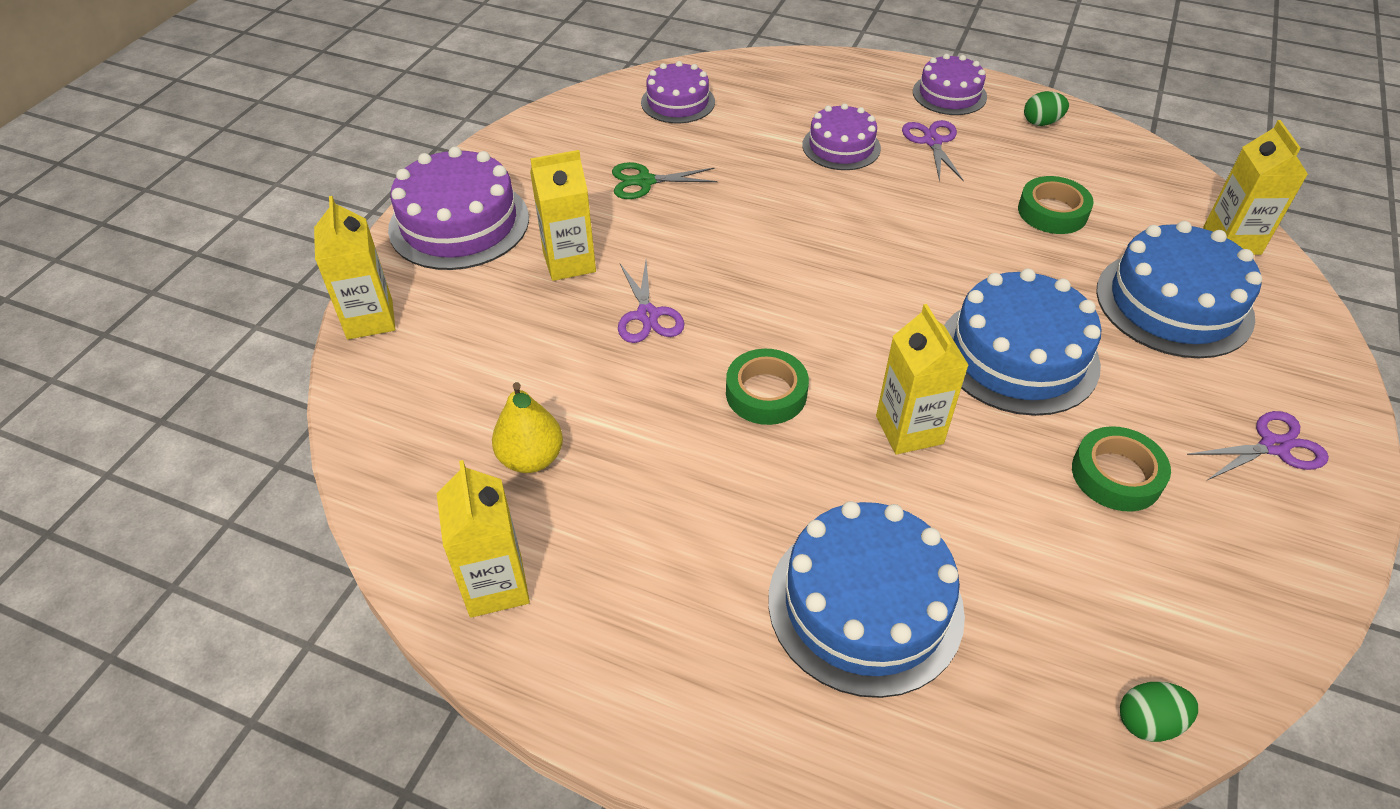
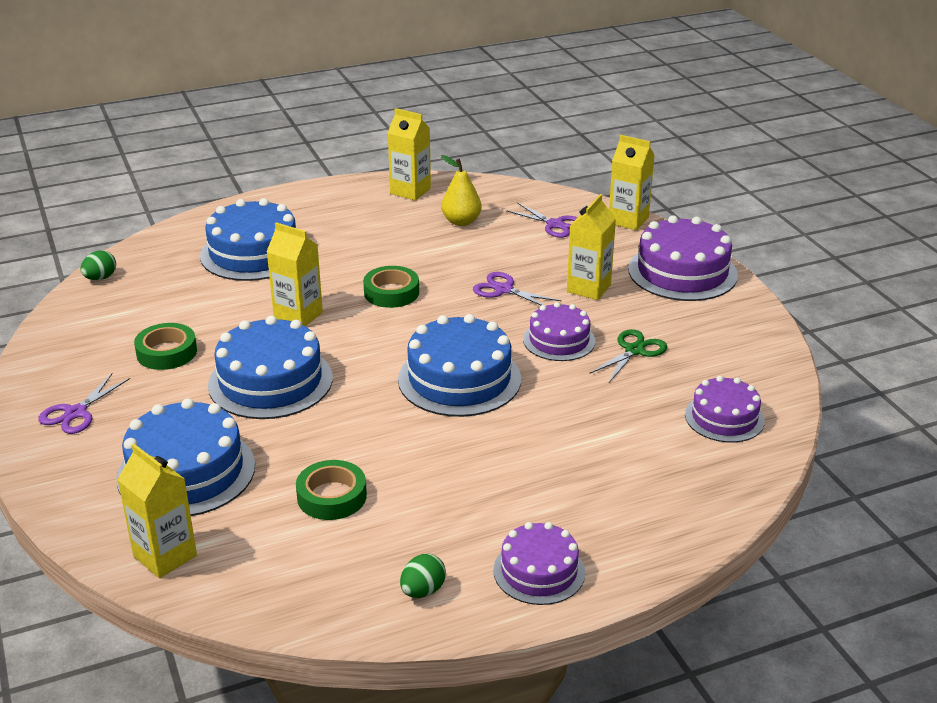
camera: 135 degrees right, 15 degrees down
(829, 246) = (459, 379): none -> blue cake
(841, 146) = (553, 456): purple cake -> purple cake (559, 340)
(932, 141) = (492, 506): purple scissors -> purple scissors (555, 224)

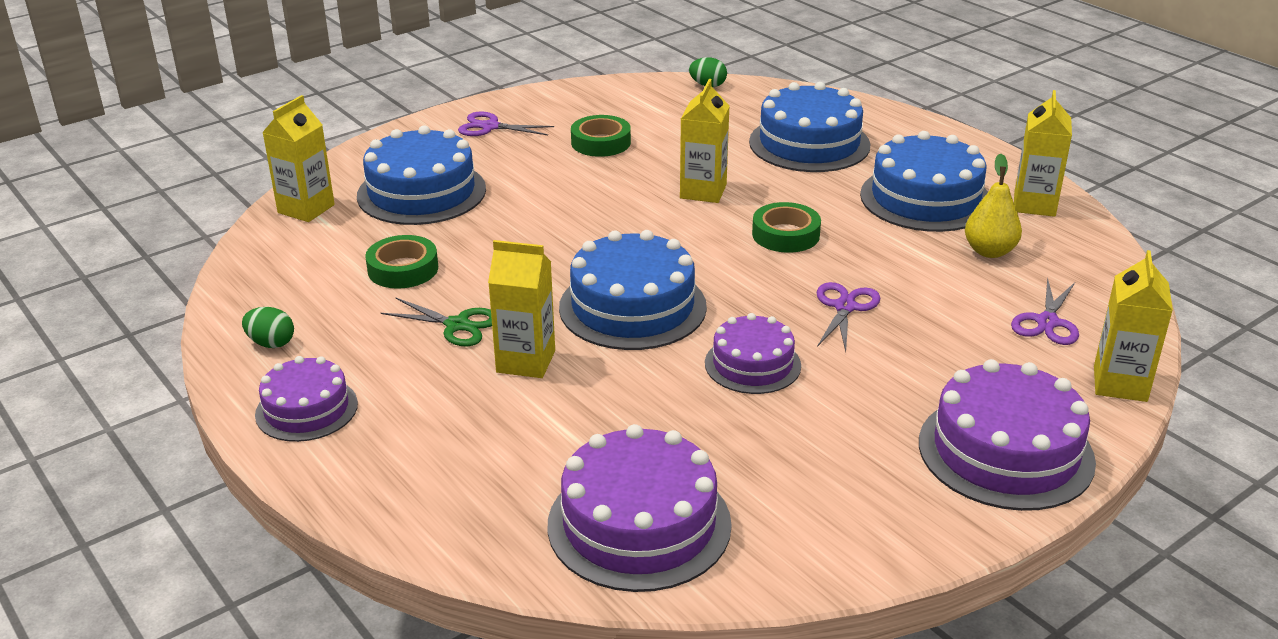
camera: 75 degrees right, 0 degrees up
(270, 381) = (577, 201): blue cake -> blue cake (925, 198)
(588, 288) = (896, 372): yellow carton -> yellow carton (526, 361)
(634, 350) = (763, 428): green scissors -> green scissors (457, 325)
(724, 418) = (639, 524): purple cake -> purple cake, size x1.63

